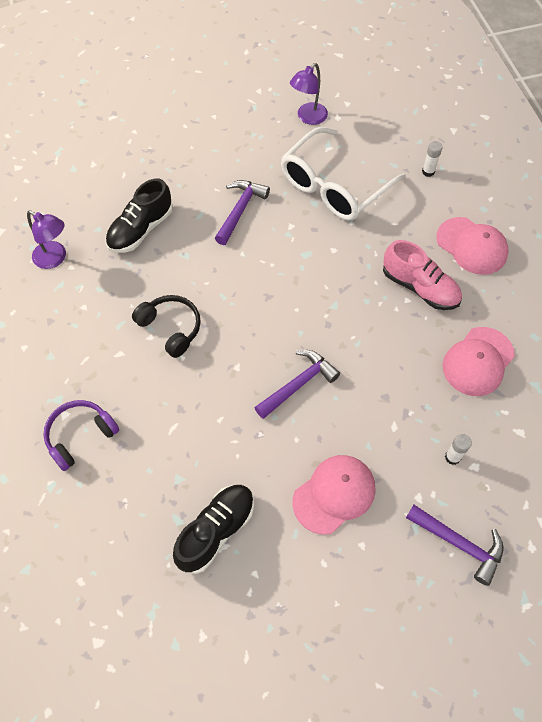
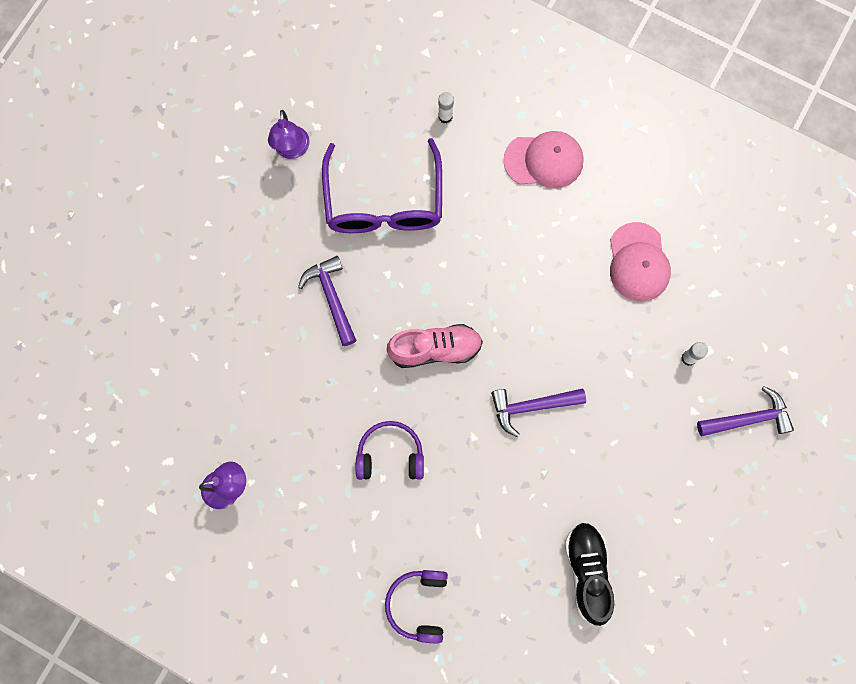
camera: 45 degrees left, 15 degrees up
(141, 230) = (269, 393): black shoe -> none
(171, 328) = (390, 455): black headphones -> purple headphones
(298, 384) = (531, 406): purple hammer -> purple hammer turned 105 degrees counterclockwise
(334, 494) = (638, 465): pink cap -> none
(335, 185) = (384, 200): white glasses -> purple glasses
(420, 287) = (540, 237): pink shoe -> pink shoe (435, 349)

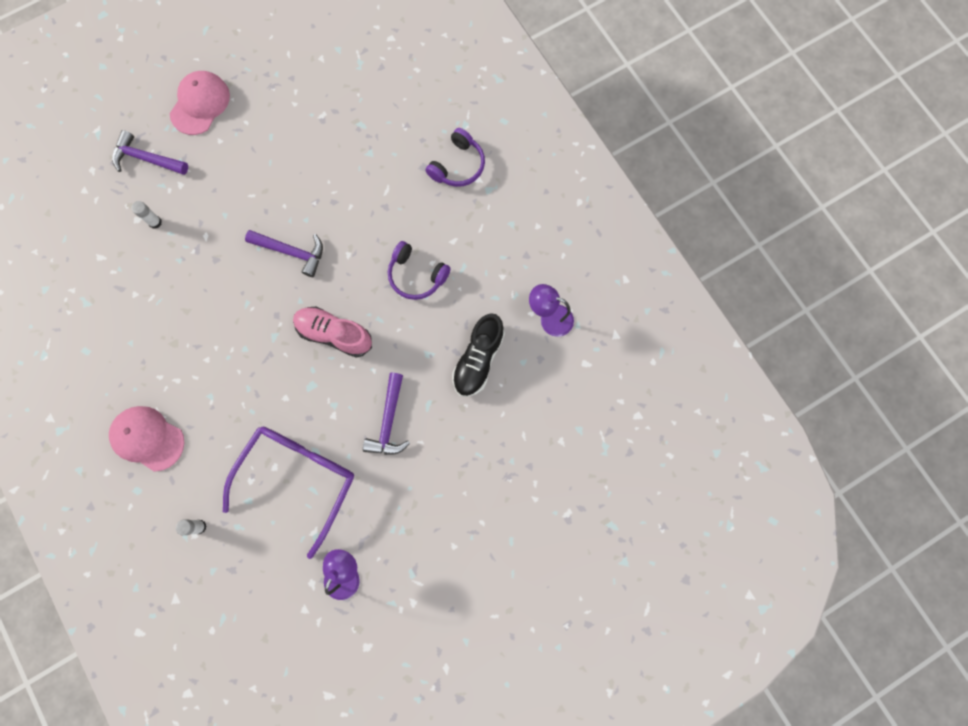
camera: 150 degrees left, 0 degrees up
(587, 571) = (330, 124): black shoe -> black shoe (478, 360)
(638, 262) = (137, 312): pink cap -> pink cap (200, 104)

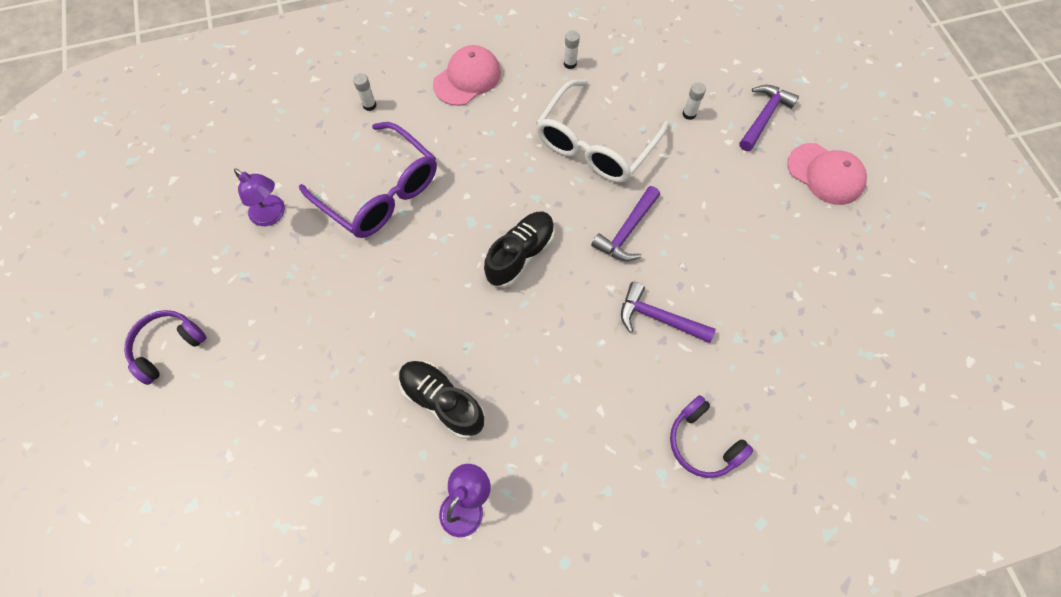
camera: 105 degrees right, 10 degrees down
(112, 342) = (570, 64): none -> white glue stick
(204, 297) = (596, 143): none -> white glasses
(334, 334) = (520, 254): pink shoe -> black shoe
(389, 421) = (406, 288): purple hammer -> purple hammer (658, 318)
(416, 275) = (566, 356): purple headphones -> purple headphones (168, 347)

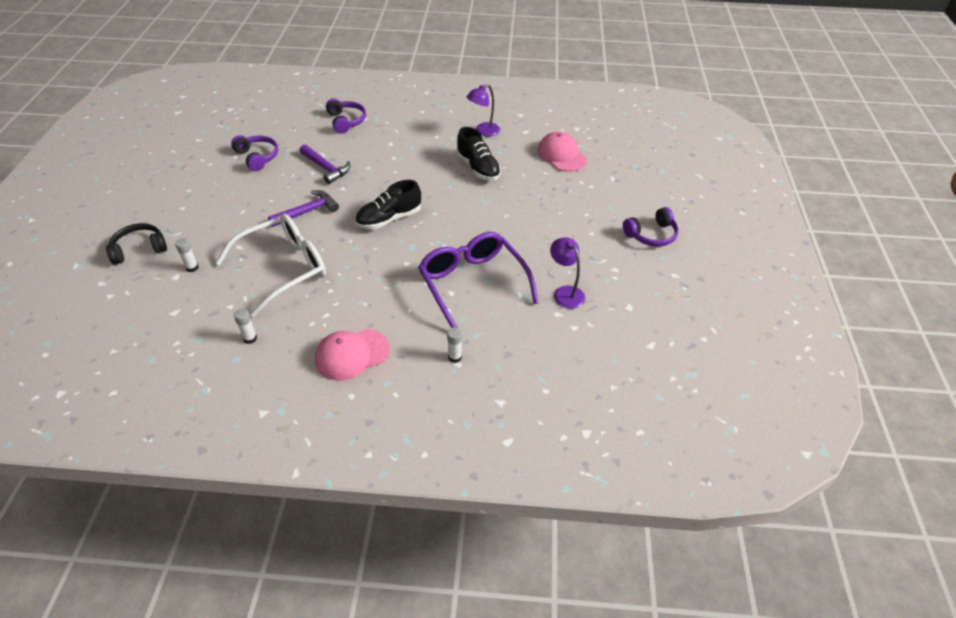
camera: 160 degrees left, 20 degrees down
(764, 117) = (139, 249): purple hammer -> black headphones
(766, 305) = (257, 157): none -> purple headphones
(825, 174) = (142, 204): pink cap -> pink cap (561, 155)

